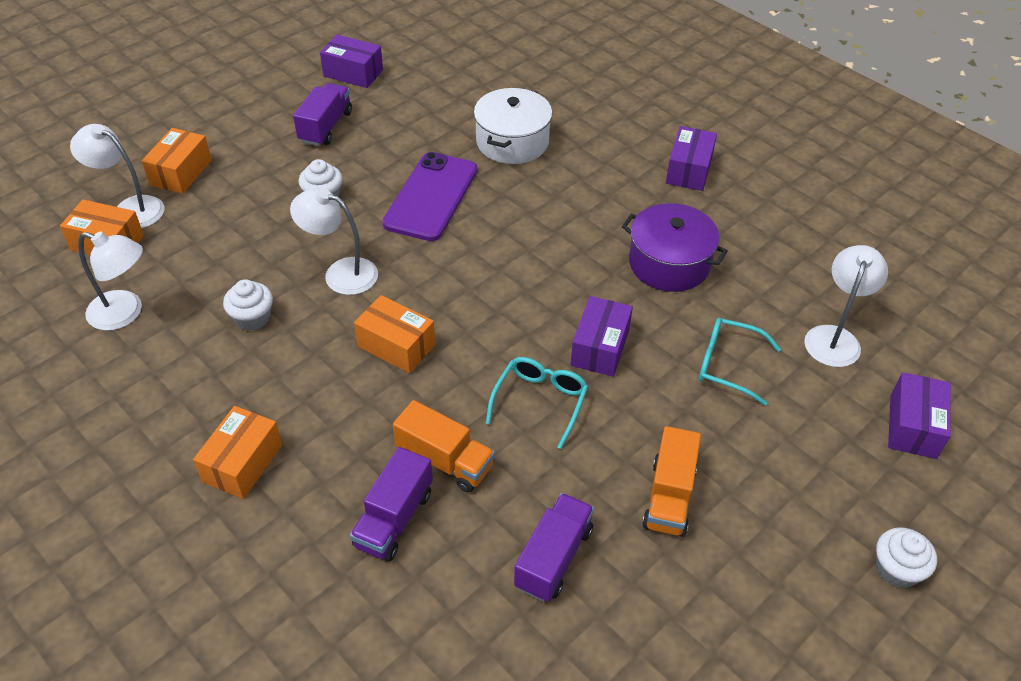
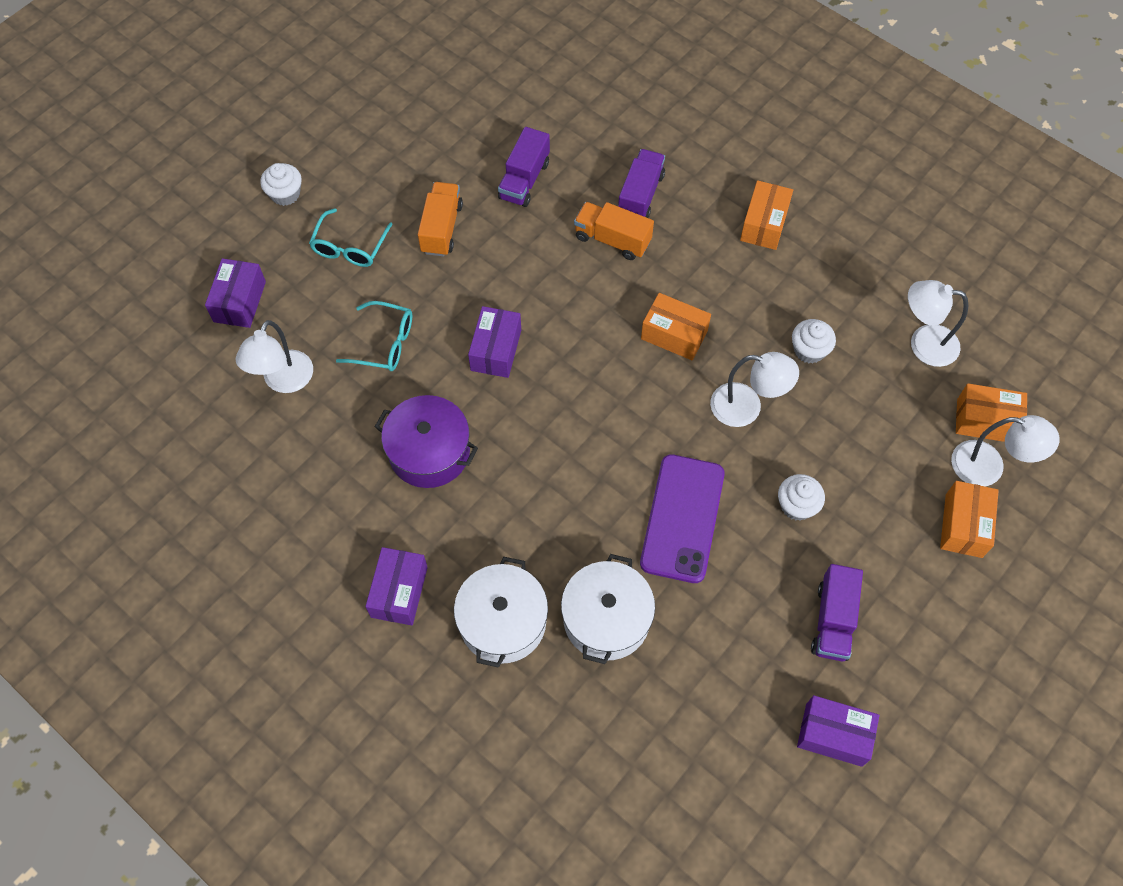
camera: 175 degrees right, 15 degrees up
(539, 403) = (544, 293): turquoise glasses -> turquoise glasses (350, 246)
(599, 146) = (502, 622): none -> white pot

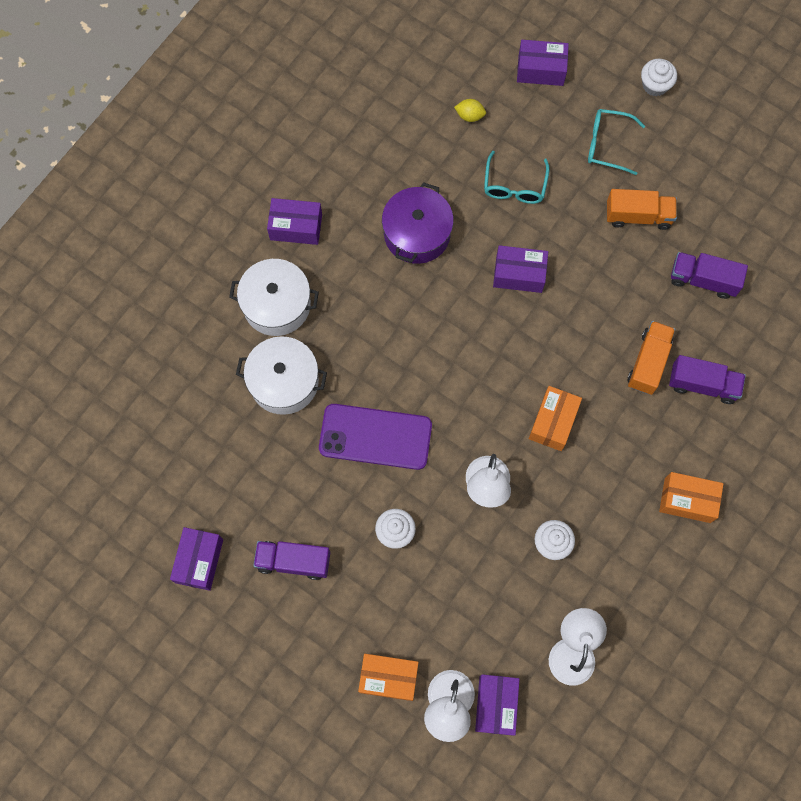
camera: 85 degrees right, 10 degrees up
(284, 381) = (469, 116): white lamp -> yellow lemon
(985, 421) = (496, 705): orange box -> purple box

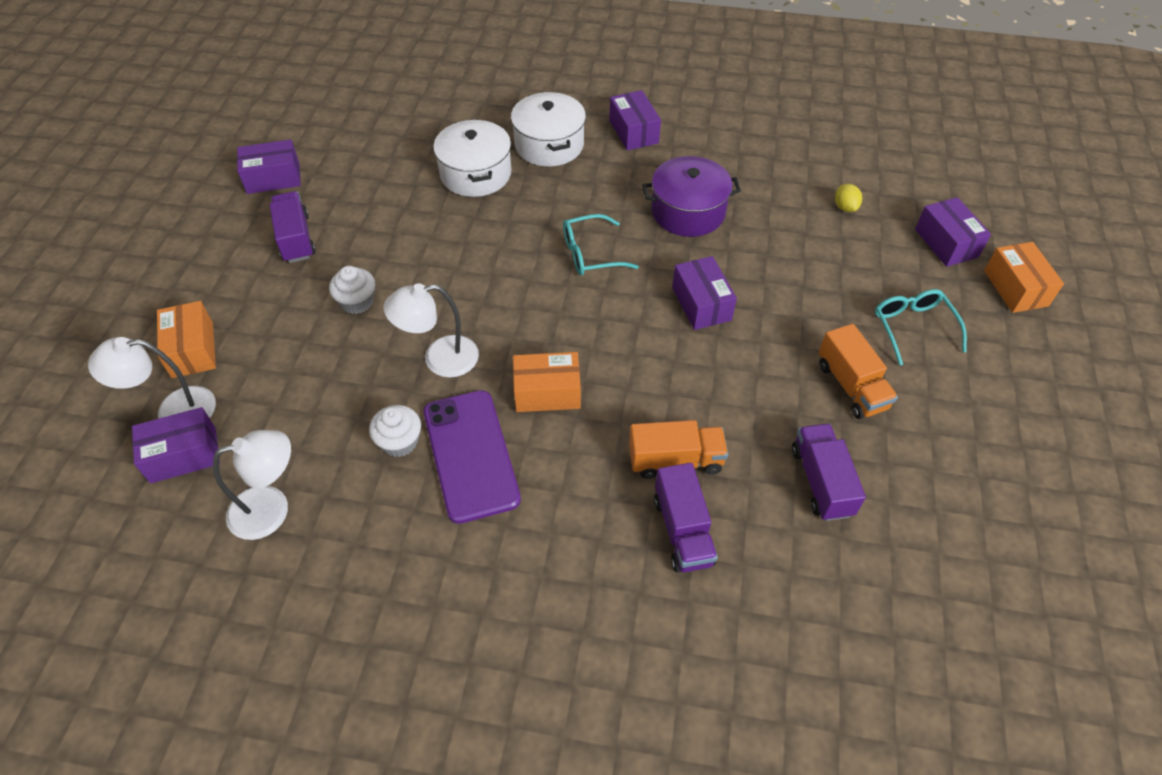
camera: 65 degrees right, 20 degrees down
(375, 436) = (453, 253): purple phone -> purple phone (471, 455)
(514, 185) = (799, 266): turquoise glasses -> turquoise glasses (591, 253)
(655, 85) = (1024, 346): white cupcake -> none
(687, 500) = (517, 568): orange box -> orange box (1015, 288)

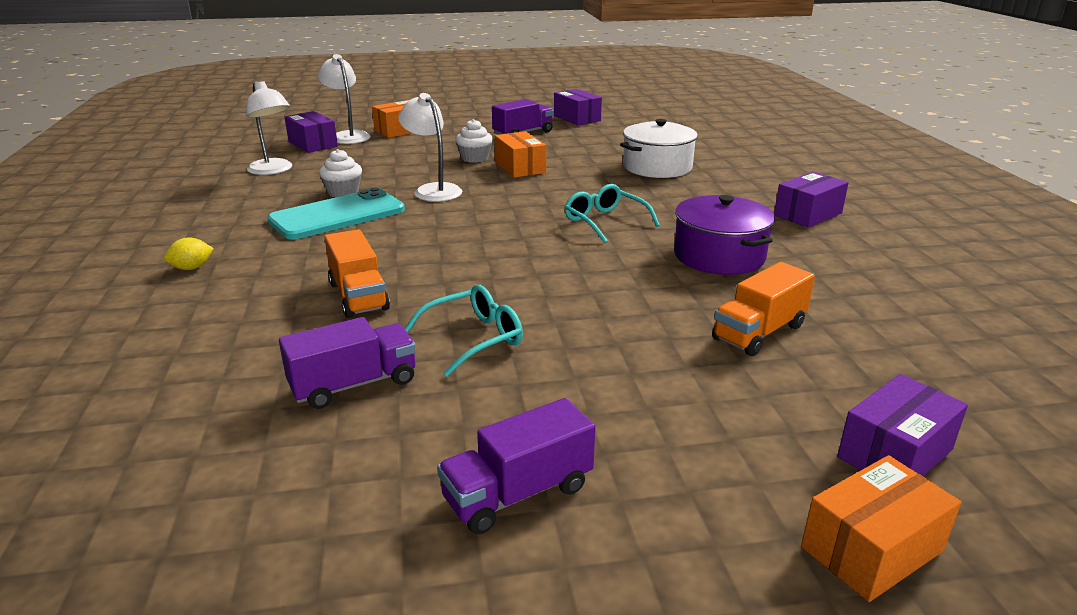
camera: 70 degrees right, 25 degrees down
(471, 455) = (337, 215): purple phone -> turquoise phone
(547, 392) = (418, 231): orange box -> orange box (520, 167)
(549, 145) = (733, 185): white pot -> none
(683, 530) = (271, 311): purple truck -> purple truck (518, 493)
(701, 304) = (584, 281): purple box -> none
(845, 207) = (857, 352): yellow lemon -> yellow lemon (192, 268)
(851, 386) = (520, 391): orange truck -> orange truck (759, 332)
(913, 328) = (667, 434): turquoise glasses -> turquoise glasses (472, 339)

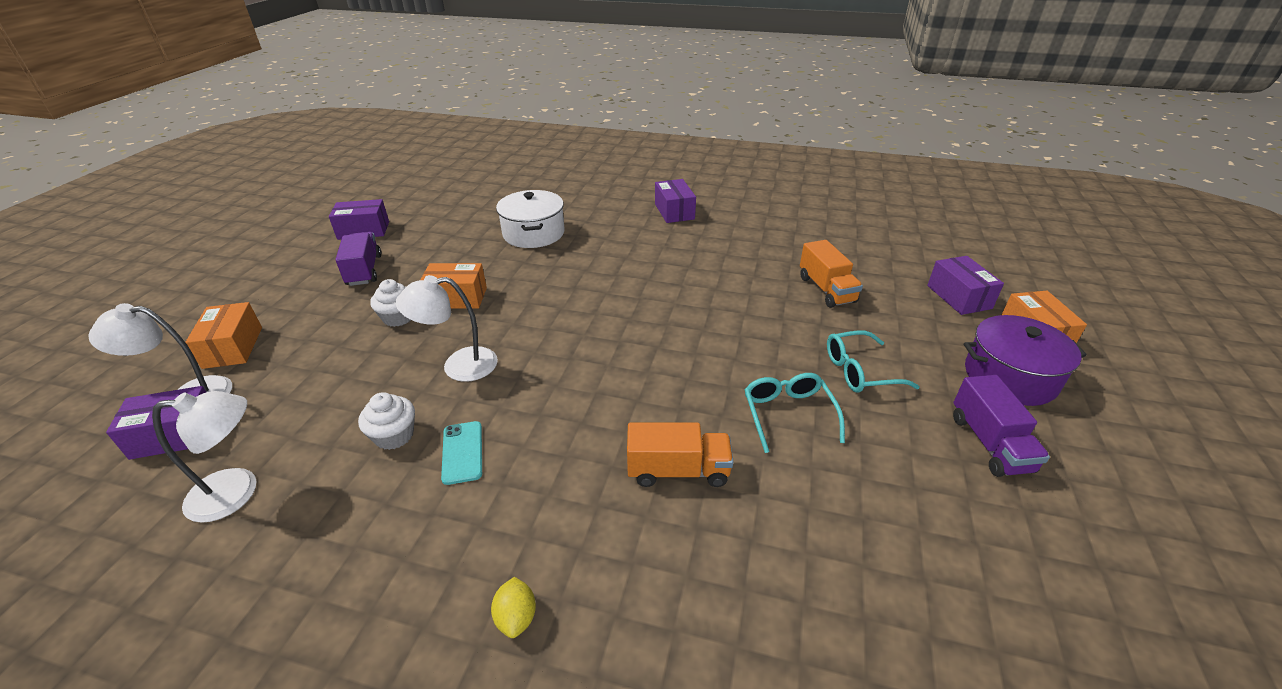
camera: 65 degrees left, 10 degrees up
(337, 215) = (462, 452): turquoise phone -> turquoise phone, size x0.50
(354, 384) = (839, 502): purple truck -> none
(605, 222) = (622, 291): turquoise glasses -> turquoise glasses (860, 371)
(719, 256) = (715, 265): purple pot -> purple pot (1010, 377)

